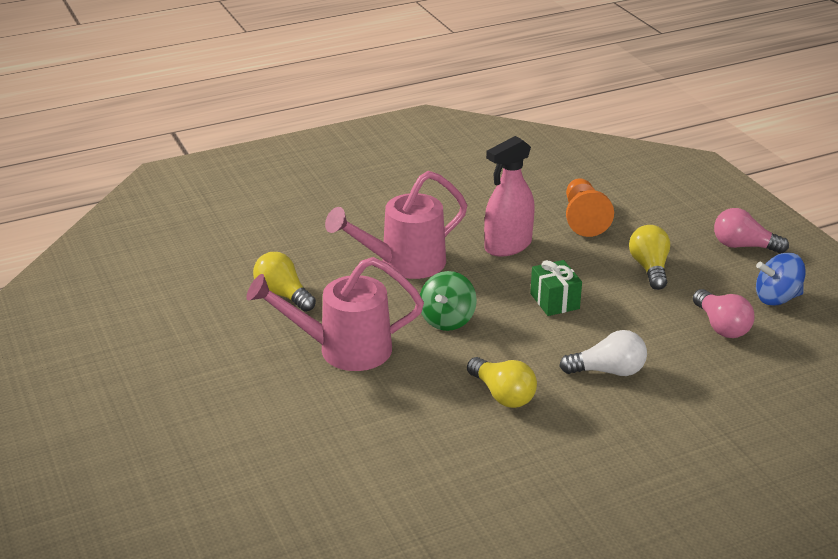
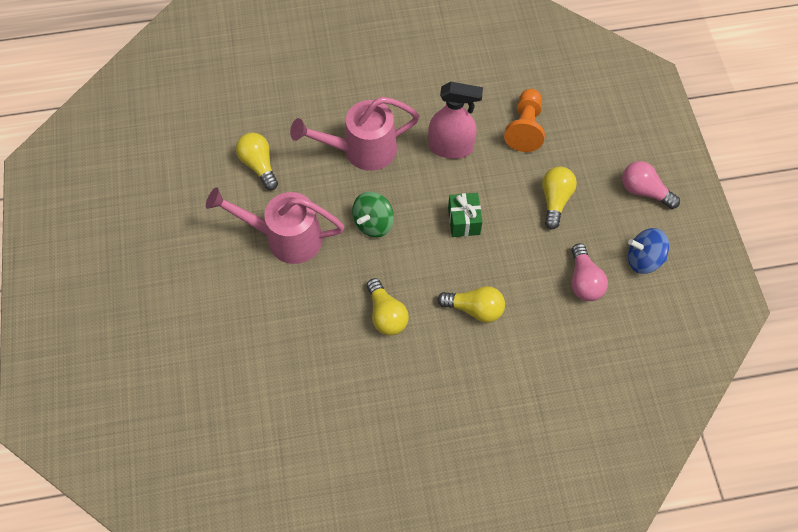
camera: 15 degrees right, 30 degrees up
(507, 246) = (451, 147): pink spray bottle -> pink spray bottle turned 150 degrees counterclockwise
(608, 371) = (474, 309): white light bulb -> yellow light bulb

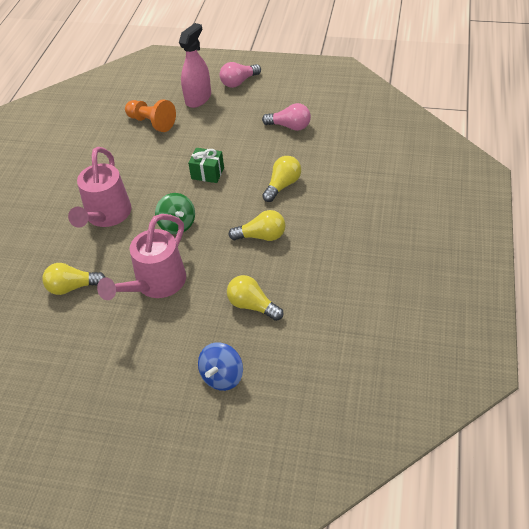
camera: 65 degrees left, 15 degrees down
(451, 147) = (140, 164): pink spray bottle -> pink spray bottle (198, 98)
(555, 200) = (220, 123): yellow light bulb -> yellow light bulb (252, 305)
(643, 259) = (289, 96): blue spinning top -> blue spinning top (222, 376)

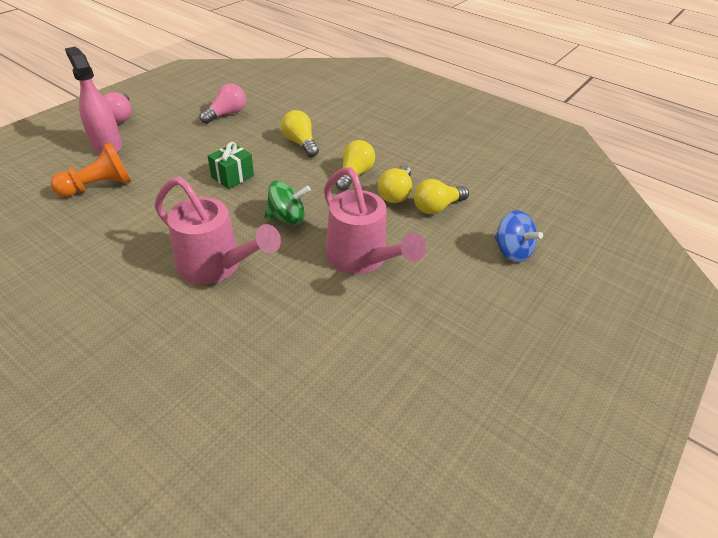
camera: 70 degrees left, 5 degrees down
(73, 287) = (310, 328): yellow light bulb -> yellow light bulb (395, 194)

